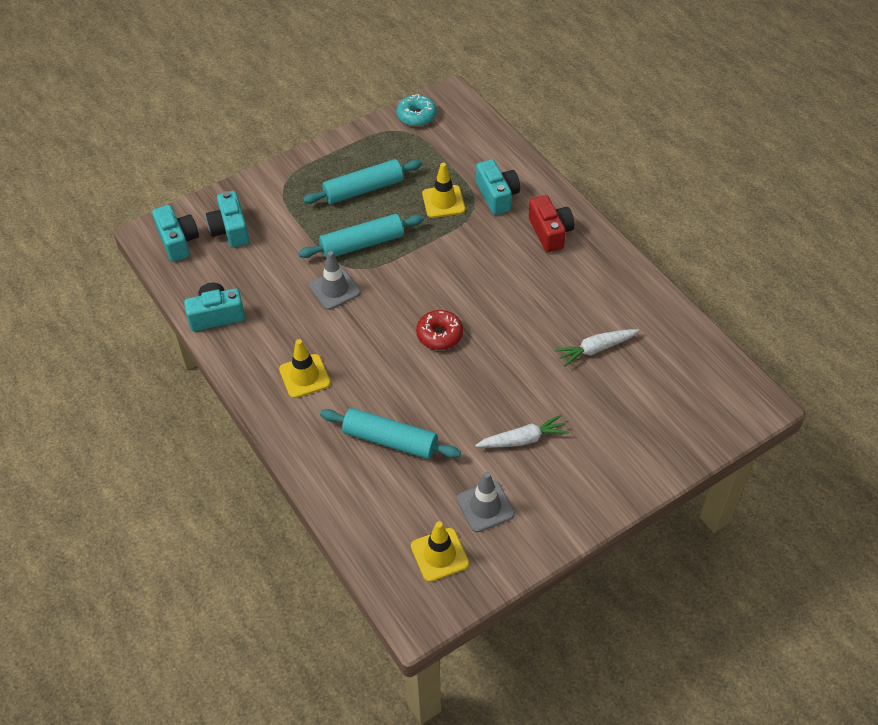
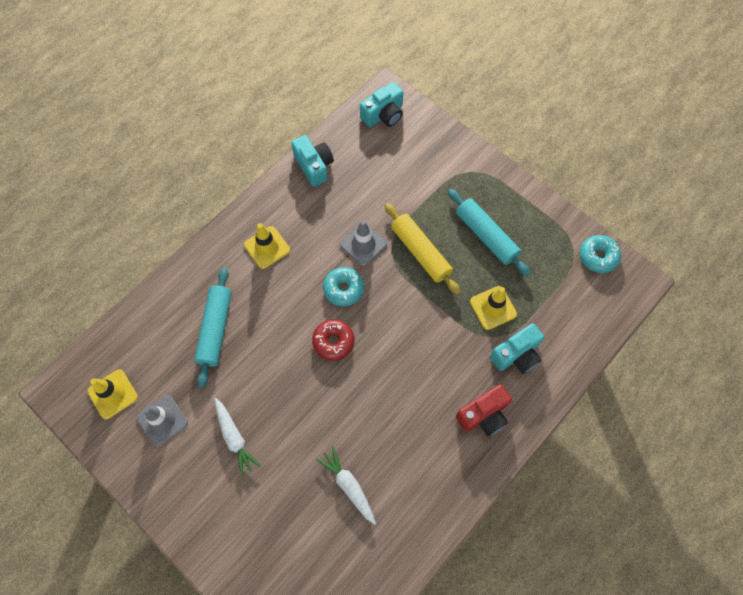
camera: 75 degrees right, 15 degrees up
(230, 230) = (407, 147): turquoise camera -> none
(362, 244) = (420, 252): turquoise rolling pin -> yellow rolling pin
(381, 315) = (343, 289): none -> turquoise donut

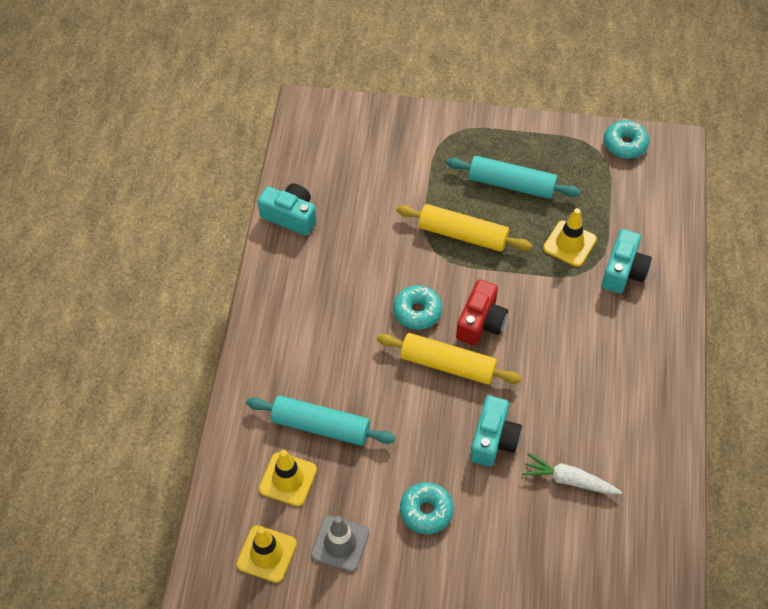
camera: 35 degrees left, 10 degrees down
(215, 329) = (320, 426): turquoise rolling pin -> turquoise rolling pin turned 45 degrees counterclockwise
(234, 438) = (426, 511): white carrot -> turquoise donut
(267, 247) = (308, 319): yellow traffic cone -> yellow traffic cone (288, 479)
(333, 342) = (448, 364): red donut -> yellow rolling pin
(363, 244) = (402, 260): grey traffic cone -> none
(383, 114) = (320, 129): turquoise camera -> turquoise camera (493, 440)
(483, 415) = (637, 340): red camera -> red camera (480, 322)

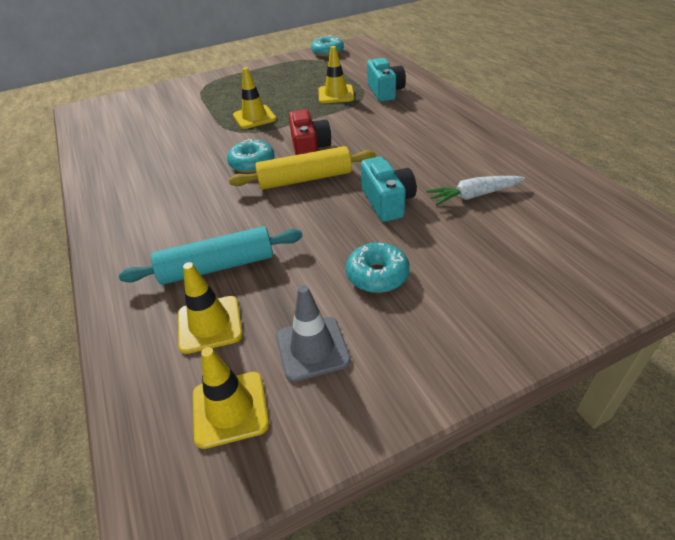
camera: 30 degrees left, 15 degrees down
(290, 216) = (98, 159): turquoise camera -> none
(463, 234) = (254, 117): yellow rolling pin -> yellow traffic cone
(511, 184) = (269, 87): turquoise rolling pin -> none

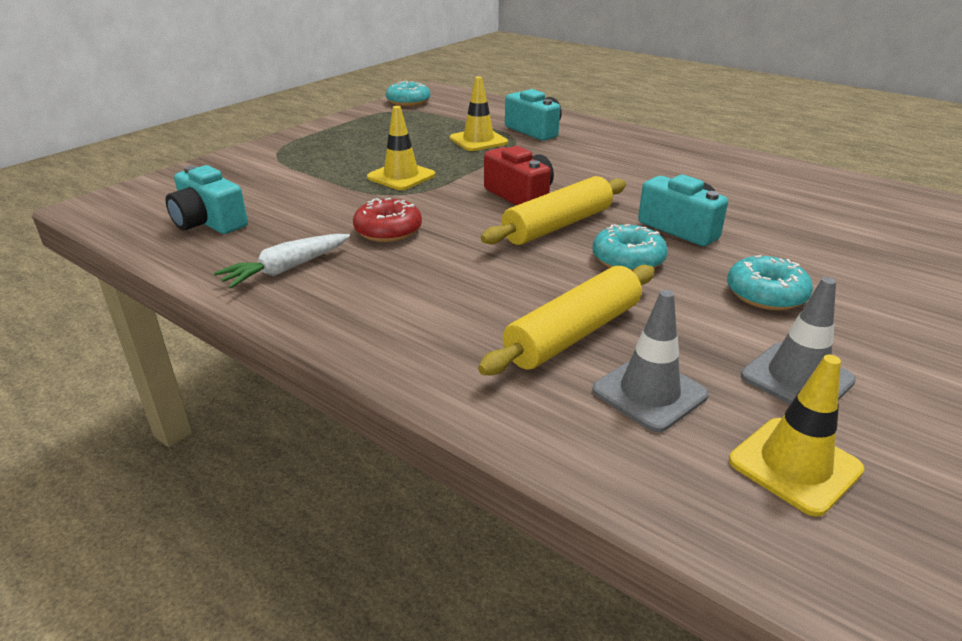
camera: 30 degrees left, 10 degrees down
(120, 132) = (209, 222): none -> turquoise camera
(201, 160) = (388, 231): none -> red donut
(210, 324) = (649, 393): yellow traffic cone -> grey traffic cone
(217, 267) = (573, 334): turquoise rolling pin -> yellow rolling pin
(252, 163) = (466, 222): turquoise donut -> turquoise donut (628, 260)
(474, 196) = (759, 206): white carrot -> white carrot (286, 269)

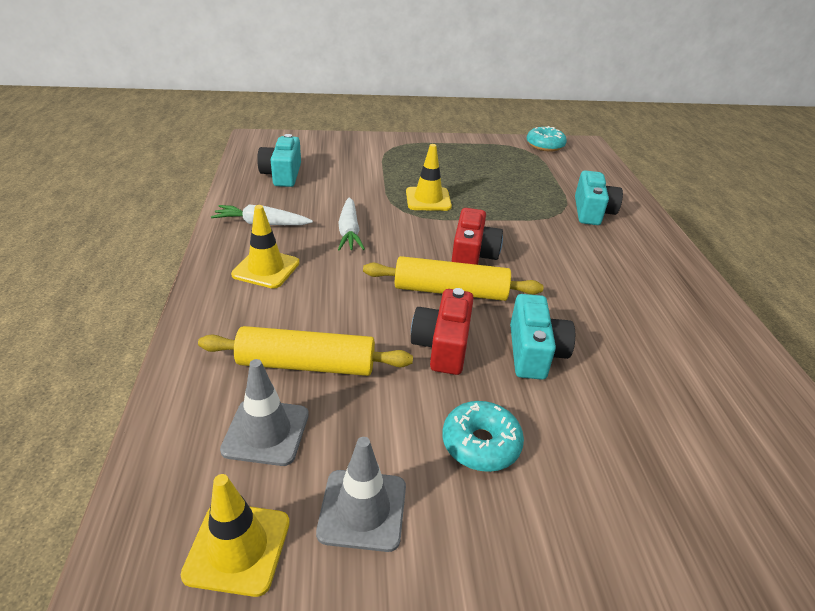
camera: 45 degrees right, 5 degrees up
(388, 231) = (349, 231): red donut -> white carrot
(478, 140) = (532, 199): yellow traffic cone -> yellow traffic cone (266, 269)
(628, 260) = (442, 346): turquoise donut -> red camera

